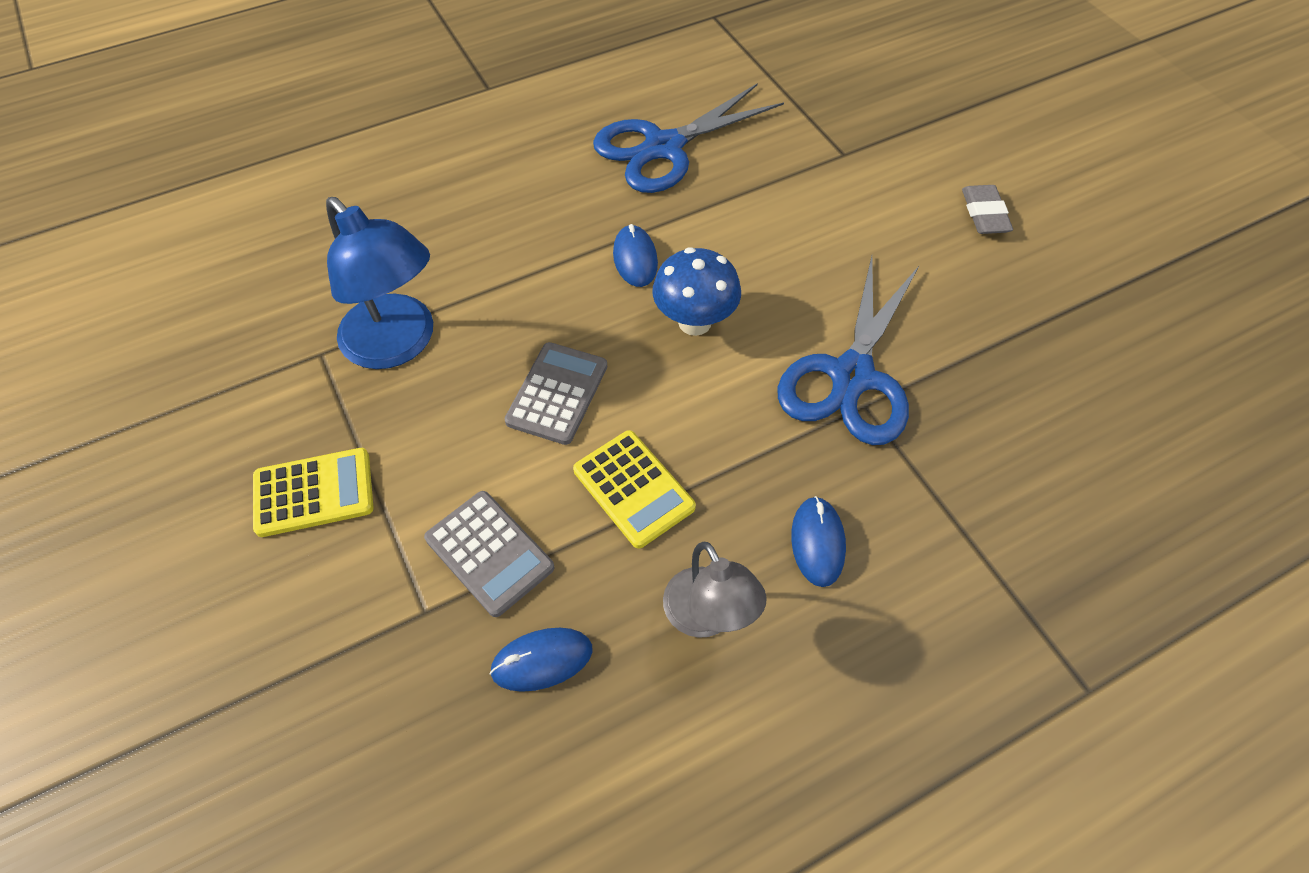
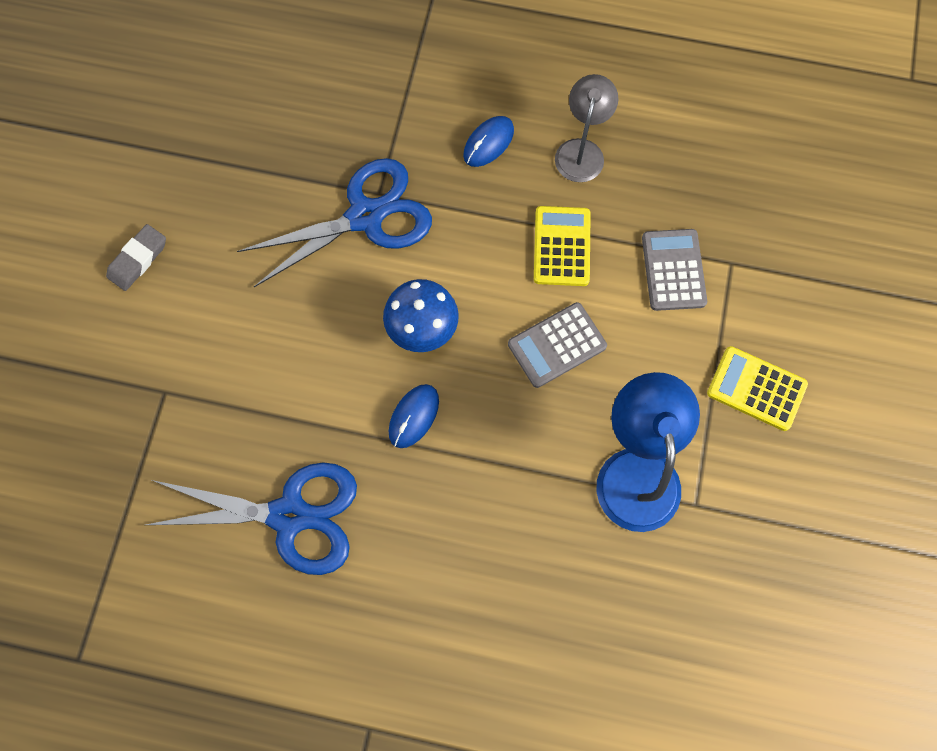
camera: 140 degrees left, 15 degrees up
(542, 660) = (684, 192): blue mouse -> none

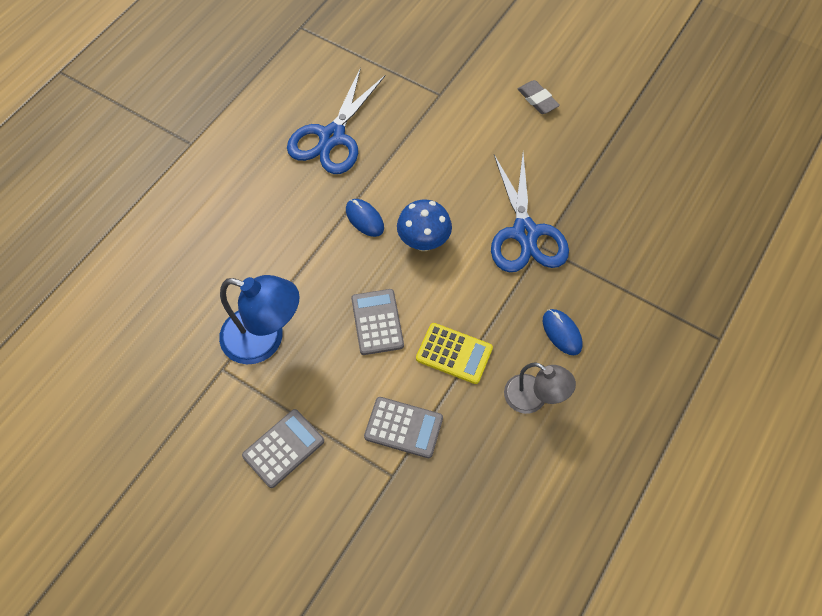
camera: 110 degrees right, 10 degrees down
(756, 389) = (283, 448): yellow calculator -> grey calculator

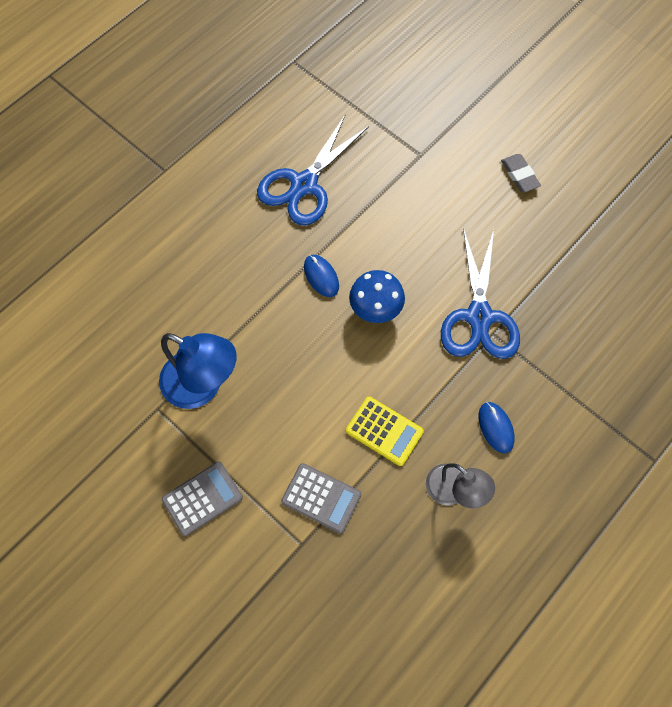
camera: 10 degrees right, 5 degrees up
(377, 322) = (314, 386): grey calculator -> none

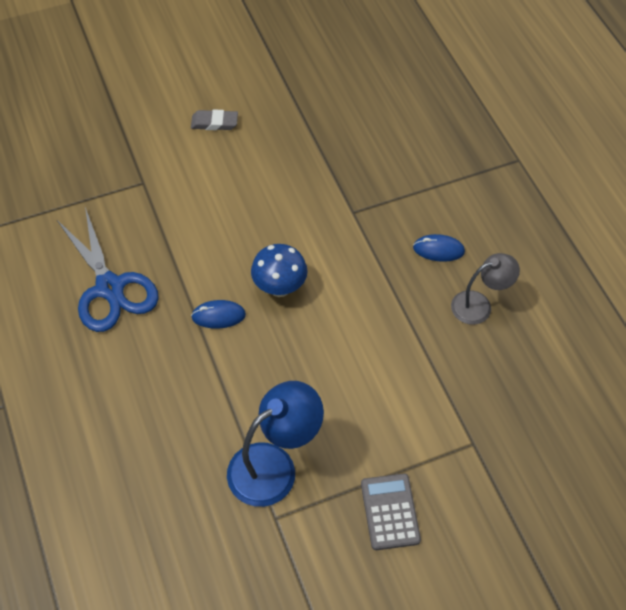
camera: 65 degrees left, 10 degrees down
(321, 498) = (437, 409): grey calculator -> none
(384, 431) = (399, 332): yellow calculator -> none
(479, 317) = (332, 214): blue scissors -> none

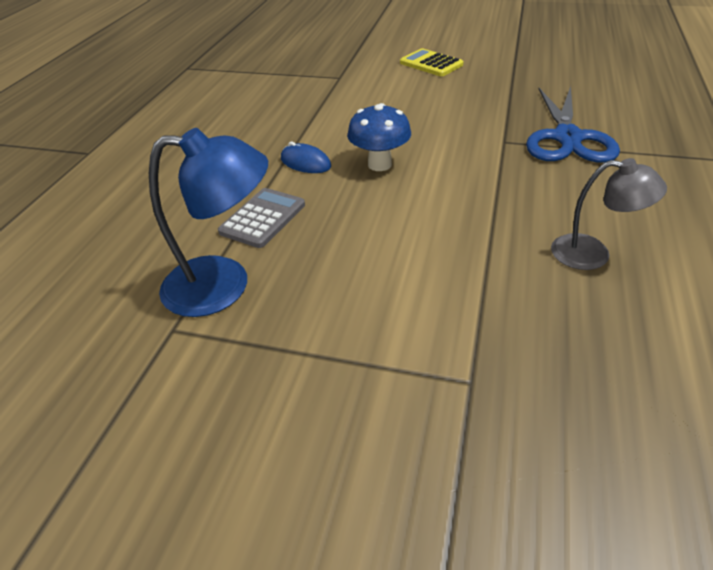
camera: 40 degrees right, 15 degrees down
(110, 288) = (245, 119): blue scissors -> blue scissors (567, 138)
(214, 123) = (431, 64): grey eraser -> yellow calculator
(390, 512) = (294, 396): grey calculator -> grey calculator (263, 218)
(438, 250) = (577, 194): blue mouse -> none

